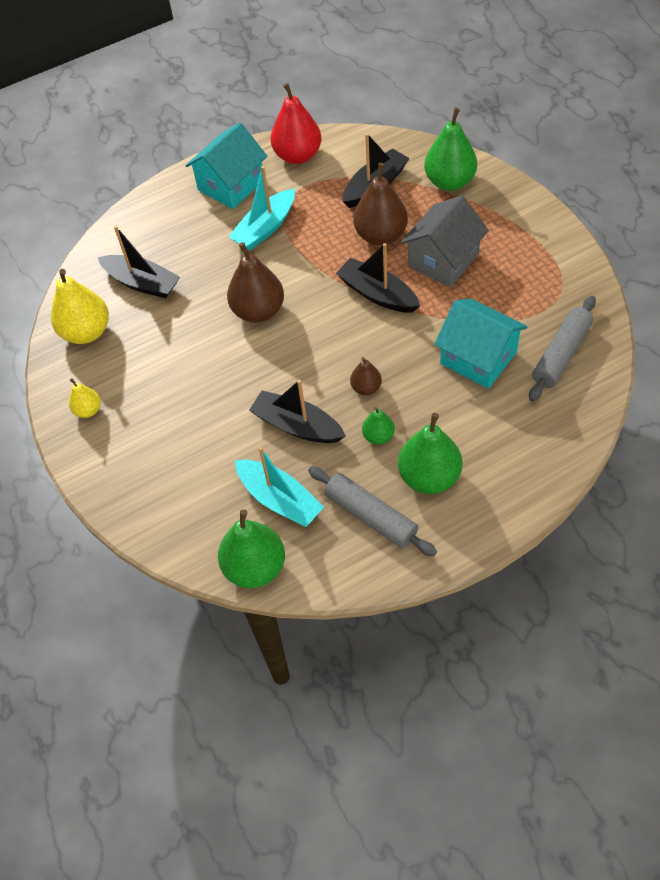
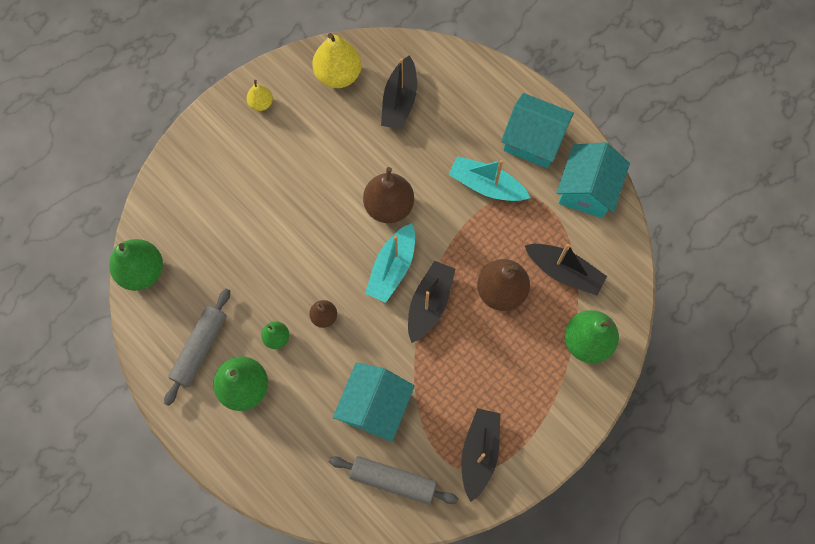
camera: 70 degrees right, 15 degrees up
(279, 499) = (204, 274): turquoise boat -> turquoise boat (392, 268)
(297, 426) = (275, 269): black boat -> black boat (479, 453)
(298, 155) = (587, 190): red pear -> turquoise house
(443, 260) = (483, 354): grey house -> none

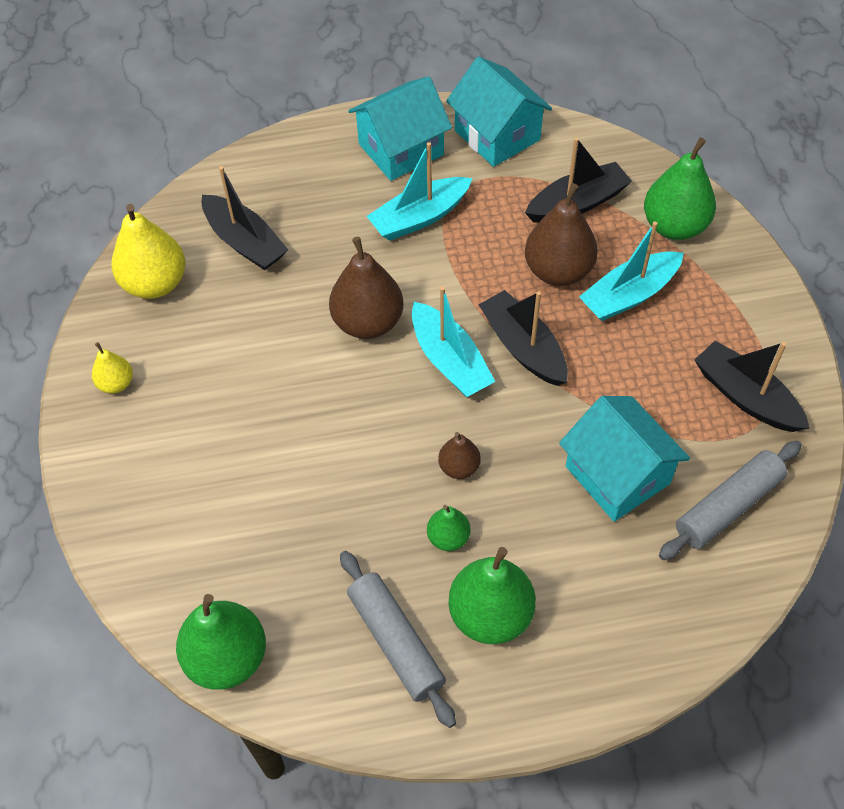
camera: 55 degrees left, 15 degrees down
(511, 343) = (629, 295): none -> turquoise boat

